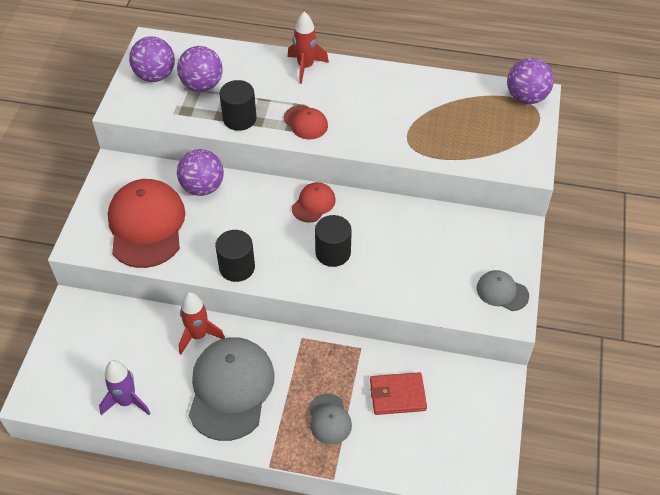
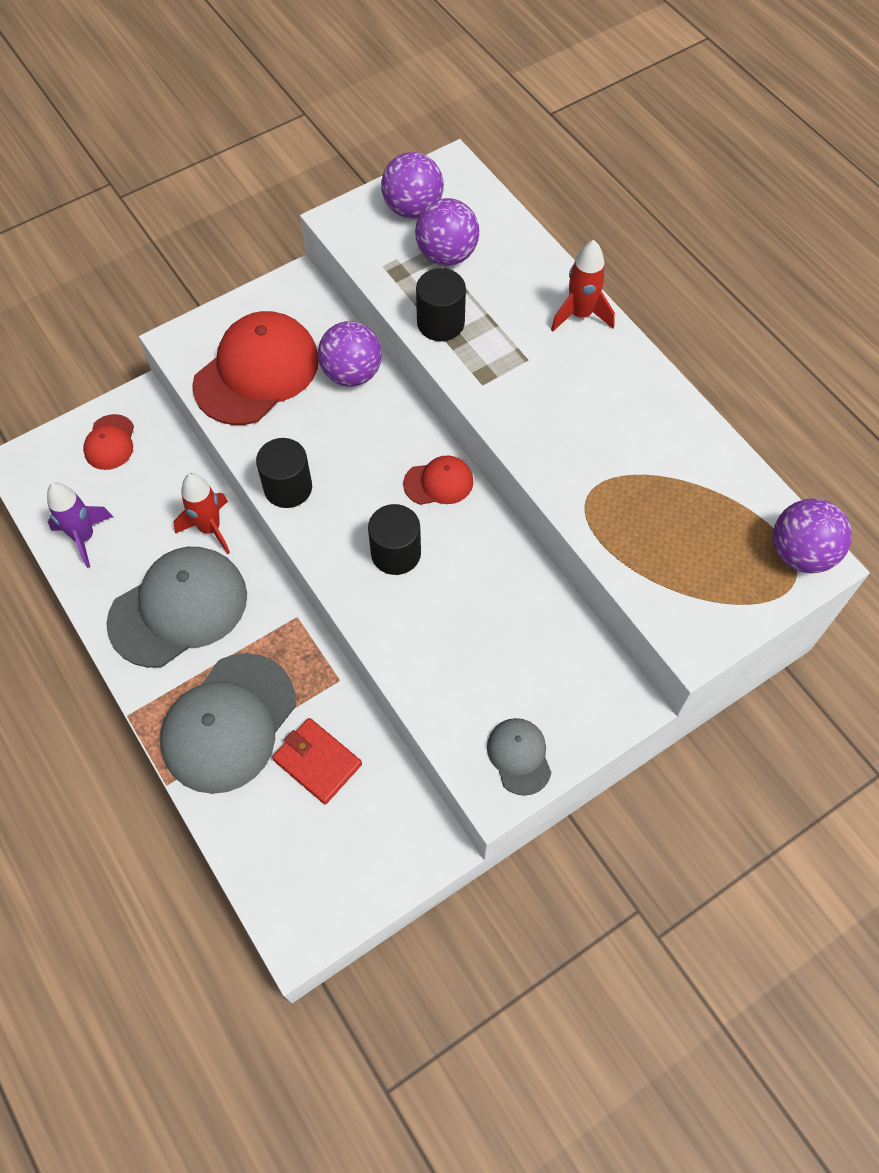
camera: 45 degrees right, 10 degrees up
(305, 122) = (503, 381): red cap -> red cap (110, 442)
(329, 419) = (228, 723): grey cap -> grey cap, size x2.05

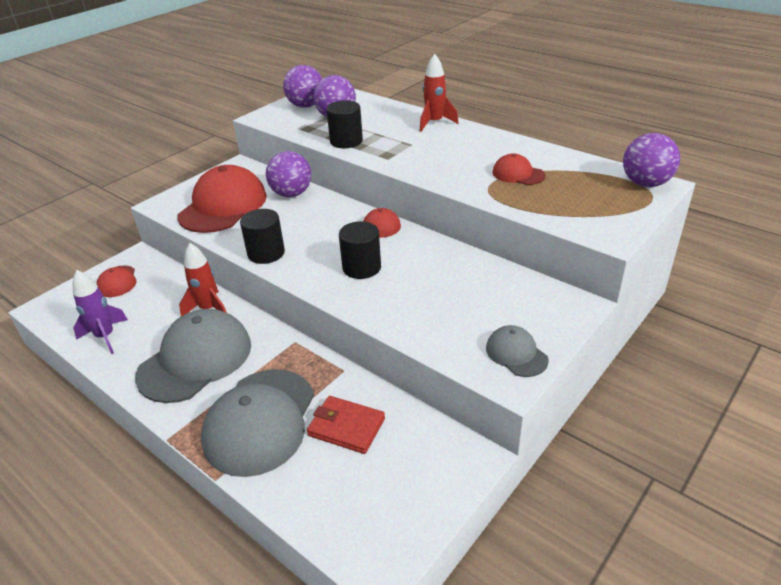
camera: 15 degrees left, 25 degrees down
(641, 477) = (518, 174): none -> red cap

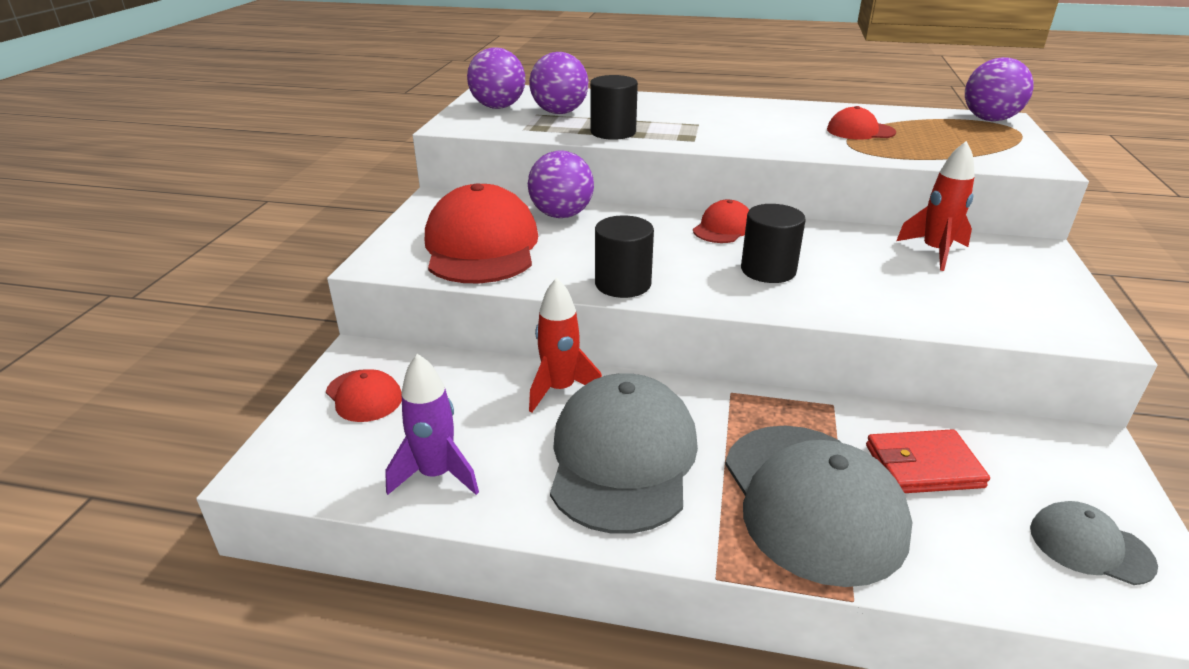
camera: 30 degrees left, 5 degrees down
(434, 123) = (690, 102): red rocket -> red rocket (935, 252)
(516, 354) = (1058, 308): grey cap -> grey cap (1090, 546)

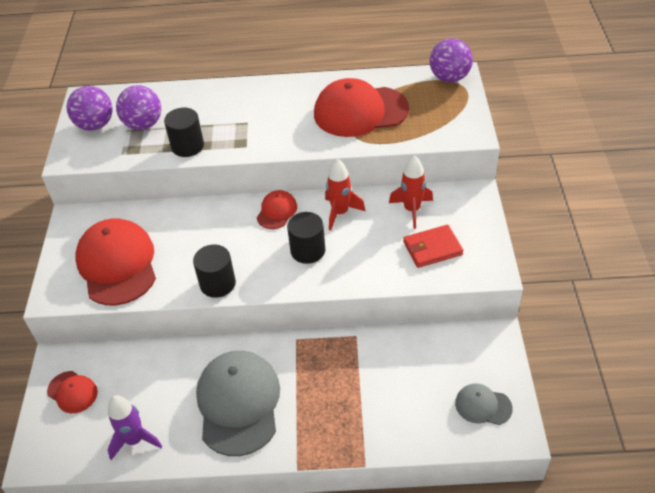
camera: 10 degrees left, 15 degrees up
(560, 389) = (193, 360): red rocket -> red rocket (340, 213)
(561, 215) = (165, 219): purple ball -> none
(812, 501) = (344, 409): grey cap -> none
(860, 131) = (360, 111): red cap -> red cap, size x2.05
(923, 466) = (404, 371): red wallet -> red wallet (432, 248)

